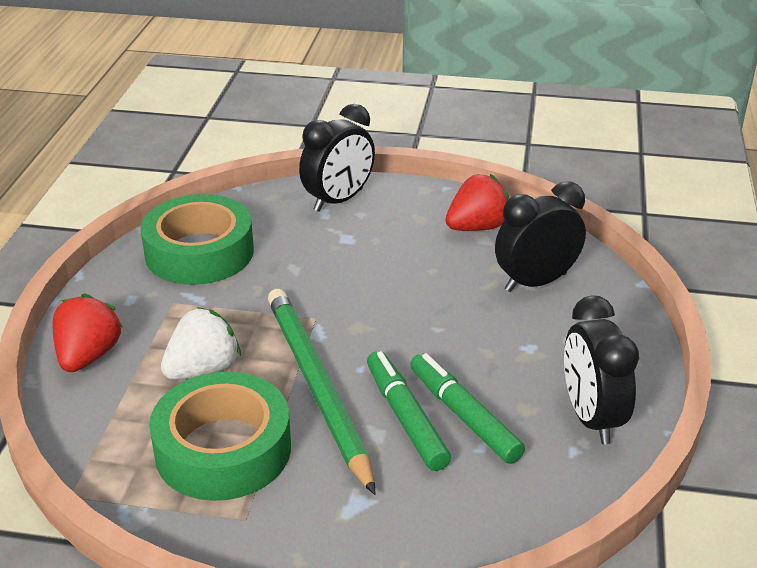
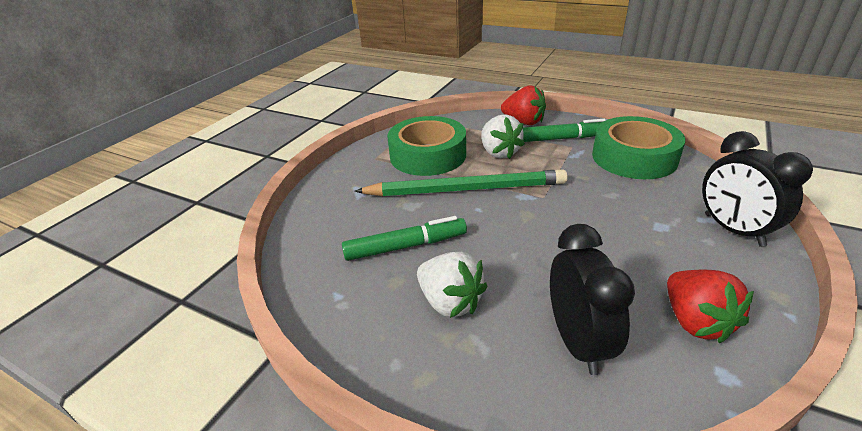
camera: 110 degrees right, 0 degrees up
(405, 418) = (418, 220): green marker -> green marker (562, 138)
(533, 361) = (450, 302): none -> white strawberry
(591, 417) = (364, 318): black clock -> none

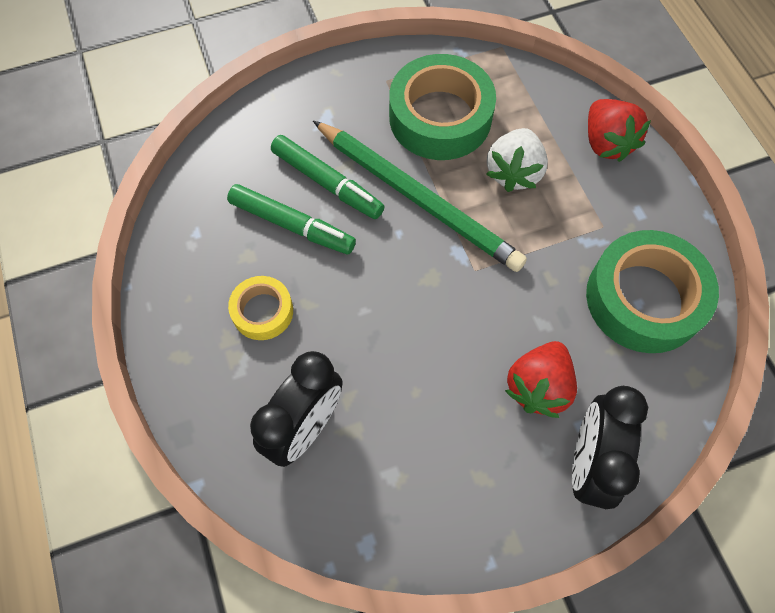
camera: 40 degrees right, 30 degrees up
(450, 302) = (262, 311): white strawberry -> yellow tape
(562, 138) = (610, 206): green marker -> green marker (327, 183)
(695, 321) = (410, 495): red strawberry -> red strawberry (538, 386)

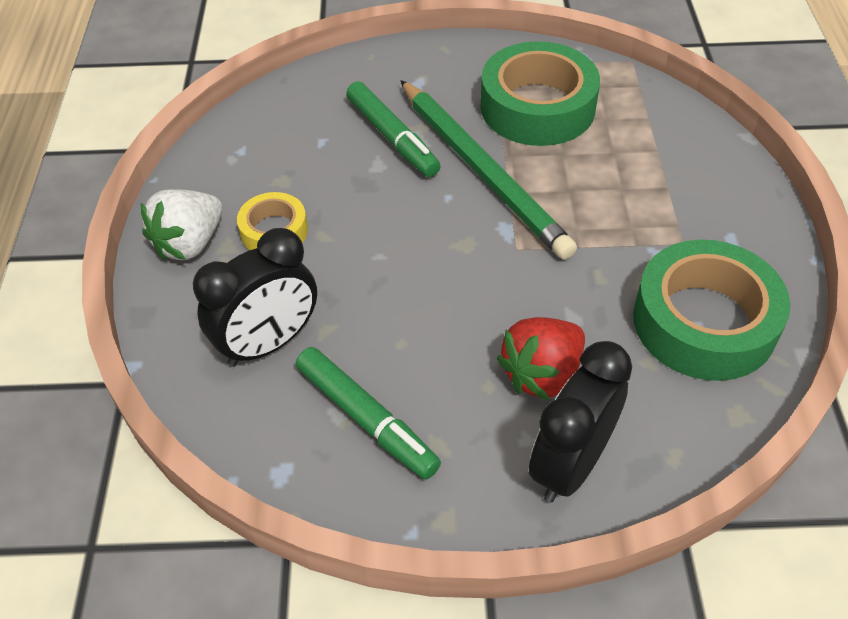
camera: 20 degrees right, 15 degrees down
(292, 225) = (339, 165): green marker -> green marker (366, 419)
(513, 172) = (598, 171): white strawberry -> white strawberry (190, 243)
(606, 143) = (717, 167): red strawberry -> none

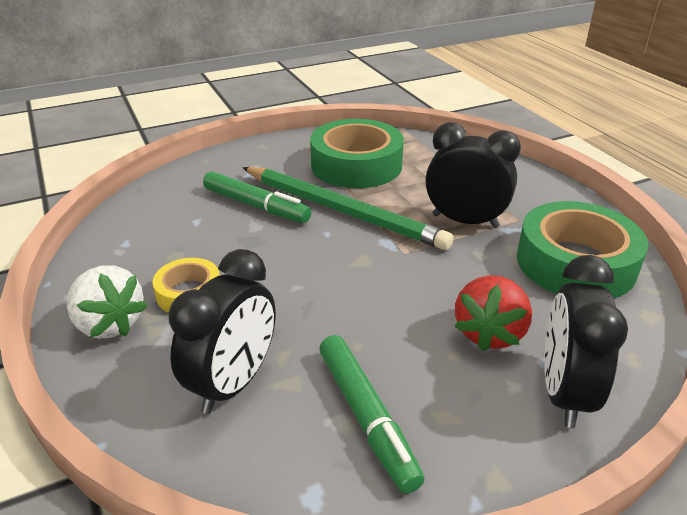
camera: 25 degrees left, 15 degrees down
(190, 243) = (109, 324): white strawberry -> white strawberry turned 60 degrees counterclockwise
(366, 419) = (366, 417): green marker -> green marker turned 45 degrees clockwise
(614, 225) = (465, 221): none -> black clock

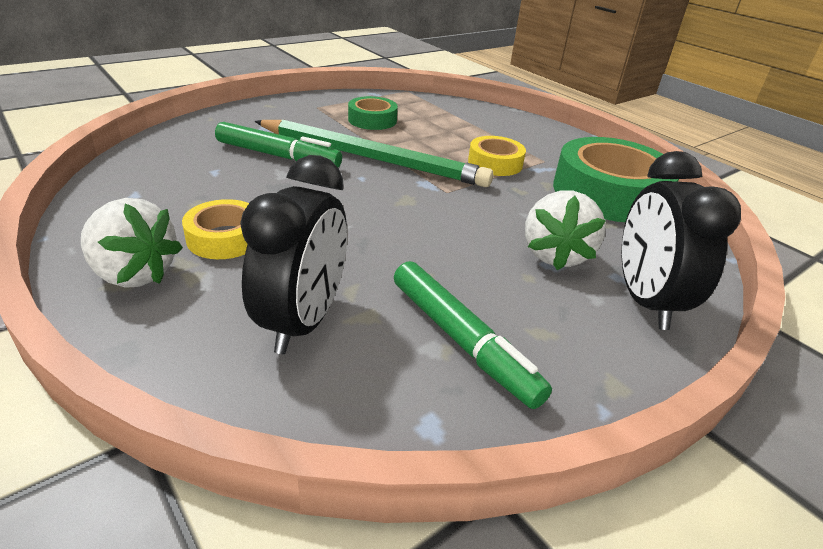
camera: 15 degrees left, 0 degrees up
(356, 165) = (372, 120): green tape -> green tape, size x0.52
(465, 221) = (495, 163): black clock -> yellow tape
(489, 333) = (555, 255): red strawberry -> white strawberry

